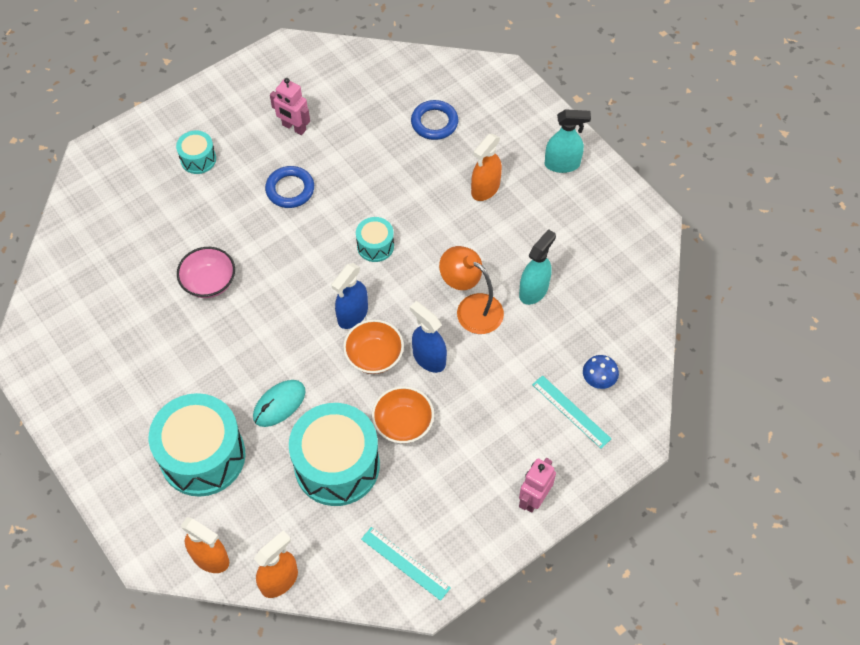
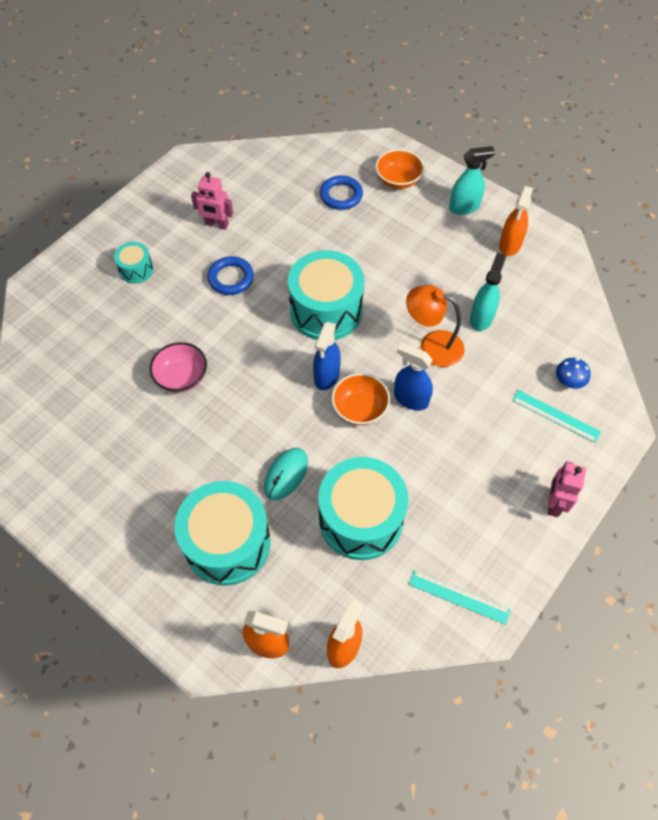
camera: 15 degrees left, 0 degrees up
(375, 246) = (326, 310): turquoise drum -> turquoise drum, size x2.08
(403, 424) = (409, 464): orange bowl -> orange bowl (398, 180)
(485, 189) = (406, 241): orange spray bottle -> orange spray bottle (510, 245)

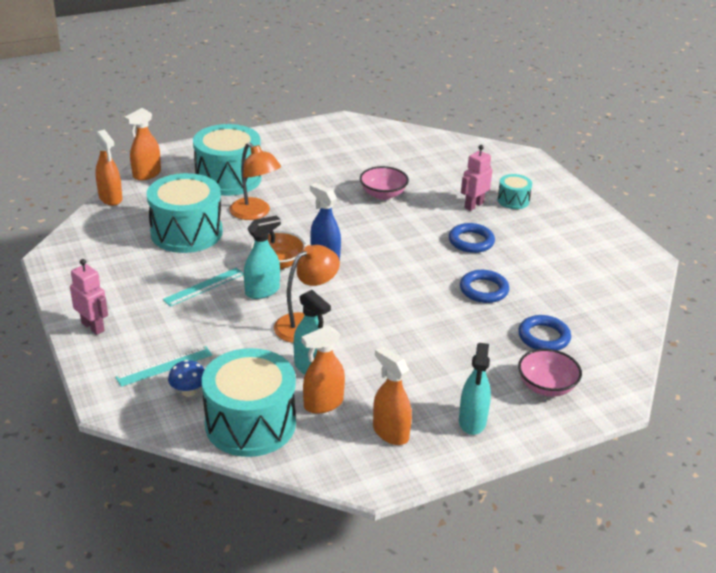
camera: 115 degrees right, 25 degrees down
(216, 225) = (544, 251): pink robot -> pink robot (473, 205)
(286, 474) = (255, 213): turquoise mouse -> orange lamp
(302, 247) = (484, 290): none -> blue ring
(326, 310) = (395, 279): turquoise drum -> turquoise drum (250, 424)
(398, 180) = (546, 386): orange bowl -> pink bowl
(410, 399) = (262, 291): blue spray bottle -> turquoise spray bottle
(459, 597) = (84, 252): turquoise ruler -> turquoise ruler (204, 286)
(513, 293) = (323, 404): none -> orange spray bottle

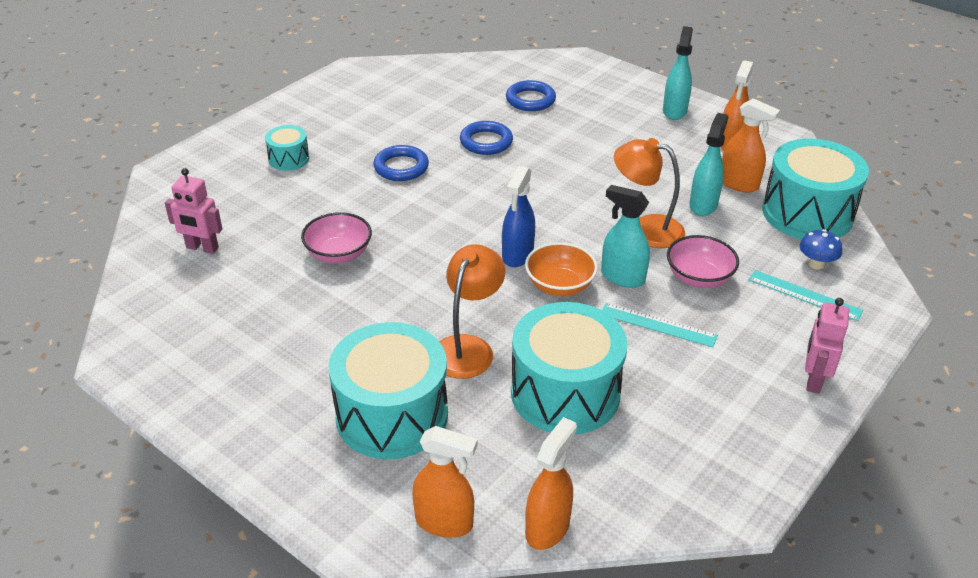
camera: 115 degrees left, 5 degrees up
(472, 422) = (674, 111): turquoise spray bottle -> turquoise spray bottle turned 60 degrees counterclockwise
(473, 205) = (319, 182): pink robot -> pink robot (202, 248)
(546, 386) = (596, 88): pink bowl -> pink bowl (698, 278)

